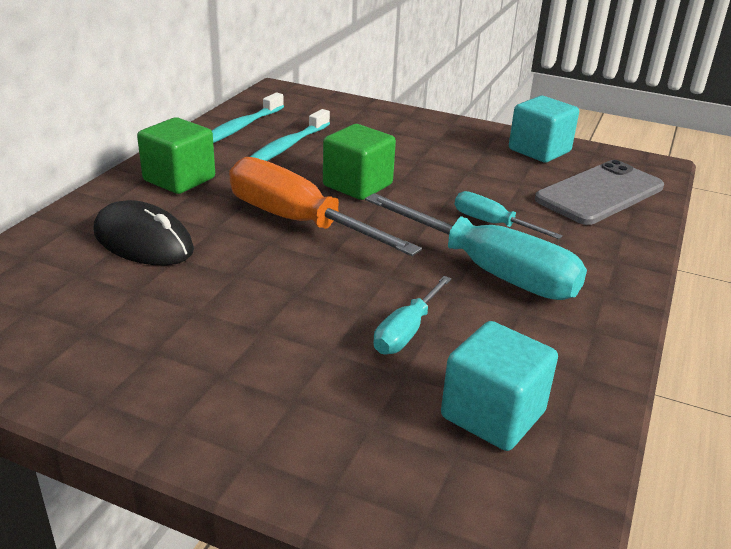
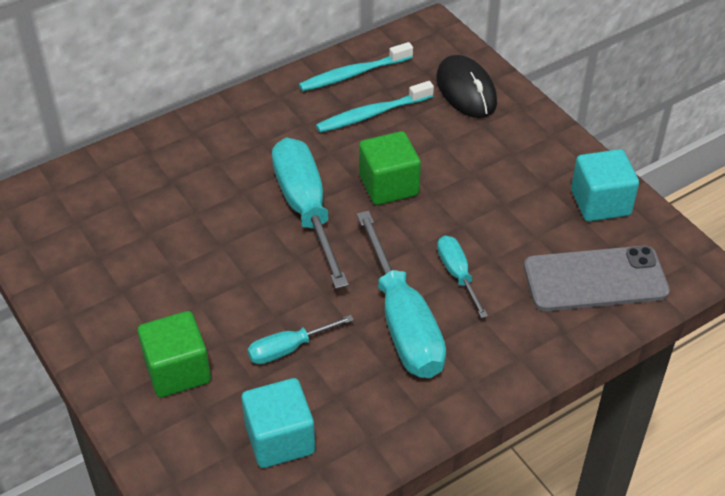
camera: 35 degrees right, 15 degrees up
(143, 241) = (184, 186): black mouse -> black mouse (466, 90)
(179, 179) = (256, 125): green cube -> green cube (177, 371)
(298, 222) = (306, 210): orange screwdriver -> turquoise screwdriver

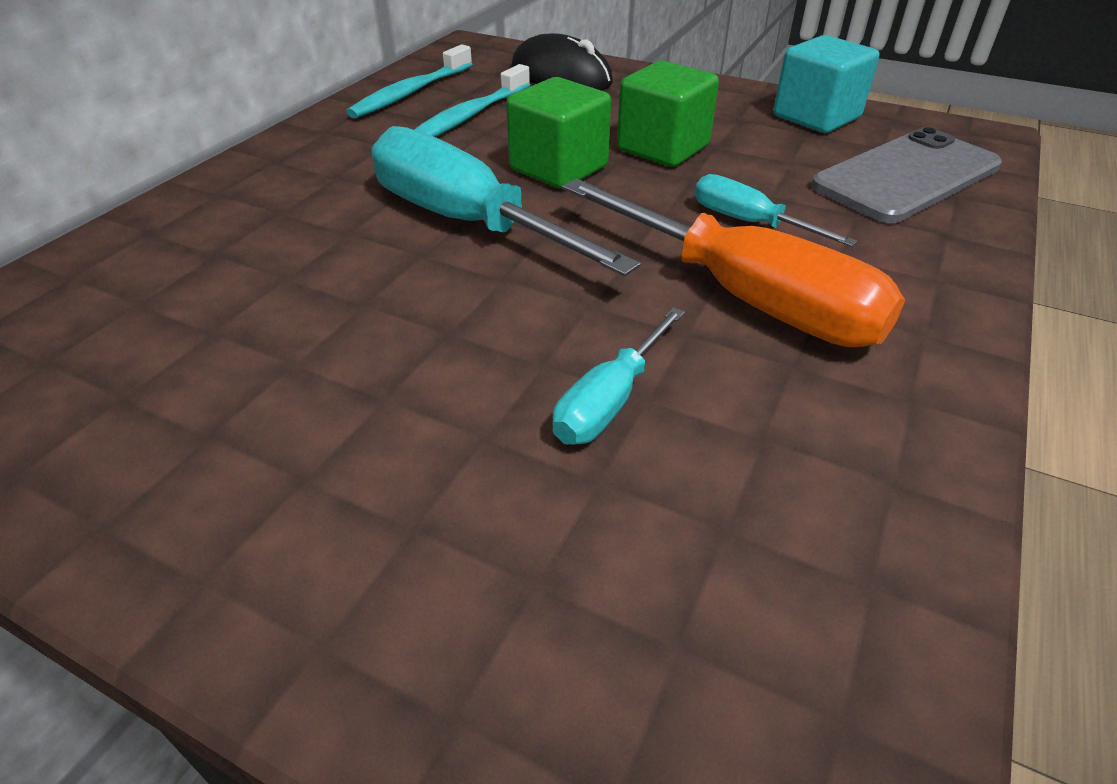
camera: 30 degrees left, 5 degrees down
(177, 371) = (427, 529): green cube -> green cube (663, 148)
(280, 439) = (746, 563): turquoise cube -> none
(403, 322) = (743, 297): turquoise screwdriver -> orange screwdriver

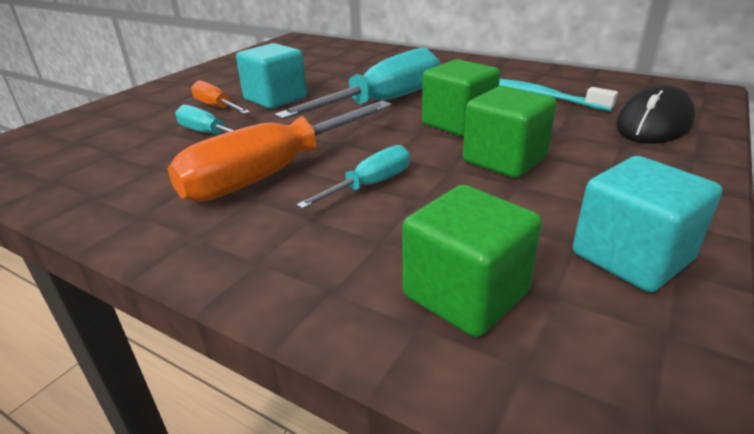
camera: 95 degrees right, 10 degrees down
(411, 92) = (574, 80): turquoise toothbrush -> none
(422, 343) = (275, 99): none -> turquoise cube
(459, 424) = (217, 107): none -> orange screwdriver
(906, 176) = (465, 294): grey phone -> green cube

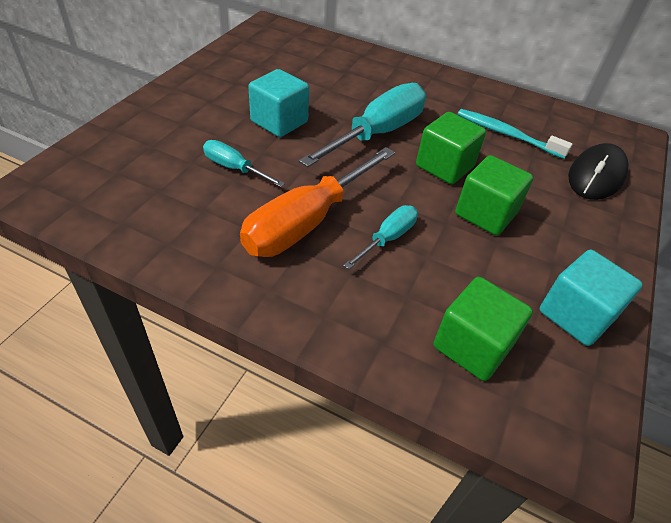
camera: 10 degrees left, 15 degrees up
(217, 107) = (229, 131): orange screwdriver -> none

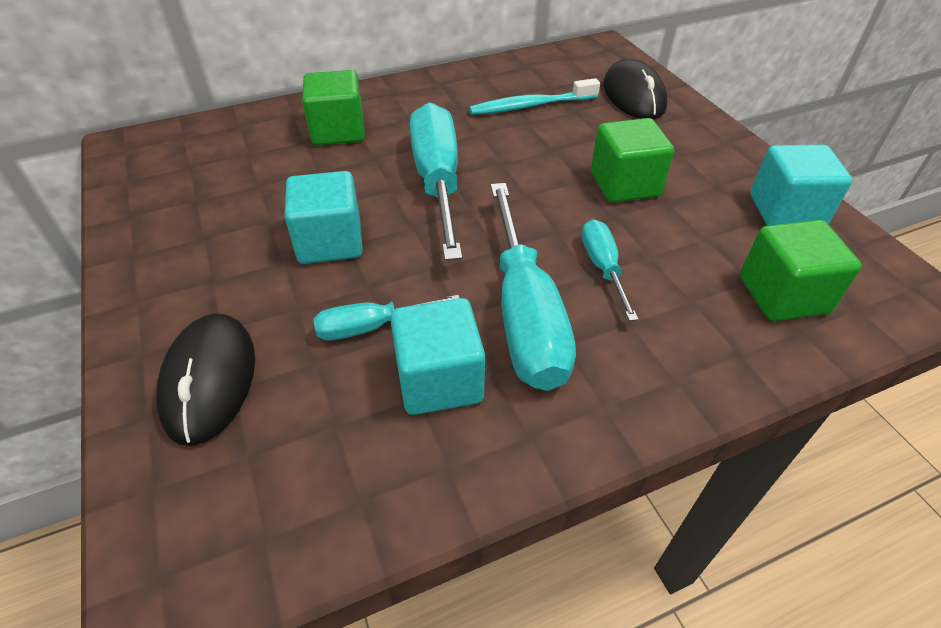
camera: 45 degrees left, 0 degrees up
(148, 136) = (210, 380): none -> black mouse
(222, 211) = (439, 380): none -> turquoise cube
(307, 221) = (524, 313): orange screwdriver -> turquoise screwdriver
(444, 166) = (535, 169): green cube -> green cube (338, 131)

